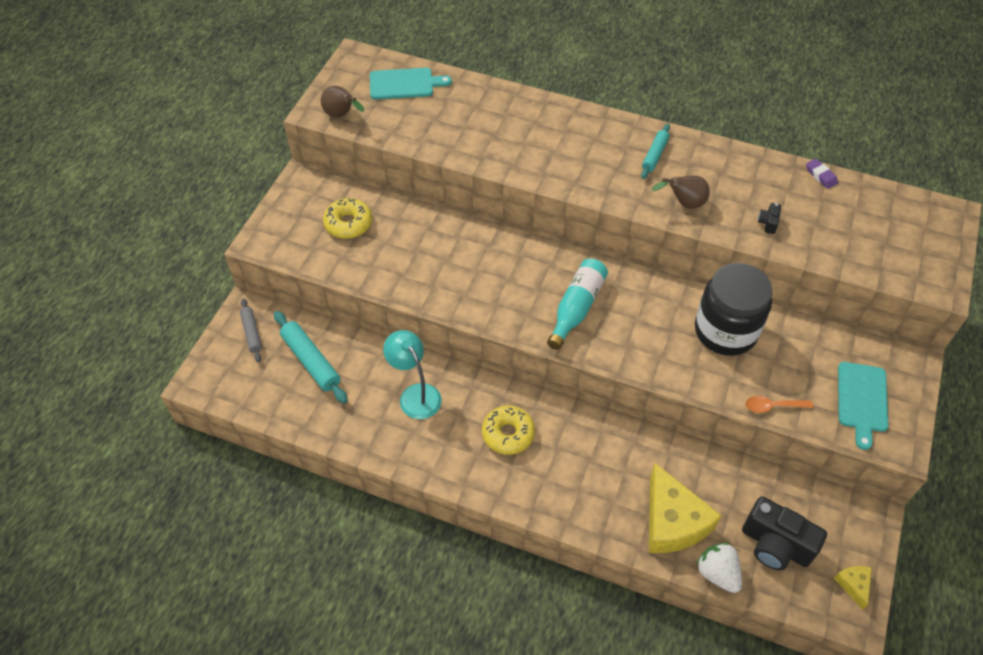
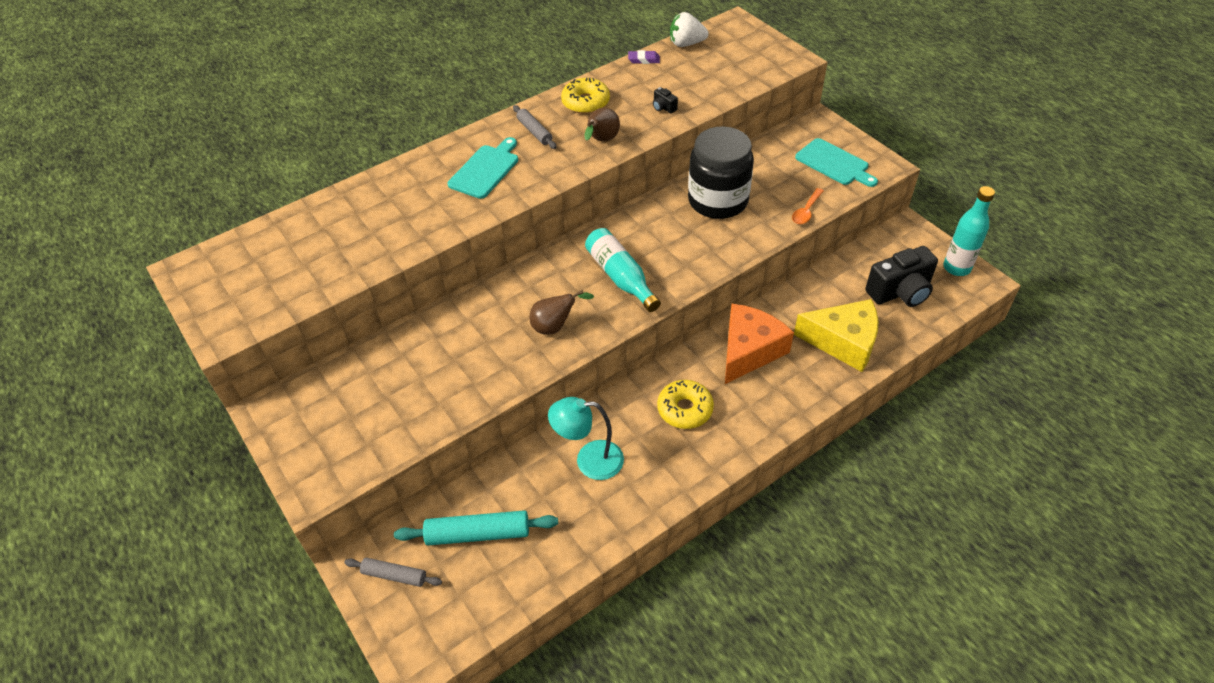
camera: 55 degrees left, 5 degrees down
(342, 115) = (252, 316): brown pear -> brown pear (555, 326)
(348, 223) = (367, 398): yellow donut -> yellow donut (585, 102)
(404, 84) = (267, 249): turquoise cutting board -> turquoise cutting board (485, 170)
(605, 451) = (749, 351): none -> orange cheese
(654, 155) = (534, 131): turquoise rolling pin -> grey rolling pin
(717, 573) = (904, 338): white strawberry -> white strawberry (686, 44)
(853, 585) = (956, 268): yellow cheese -> turquoise bottle

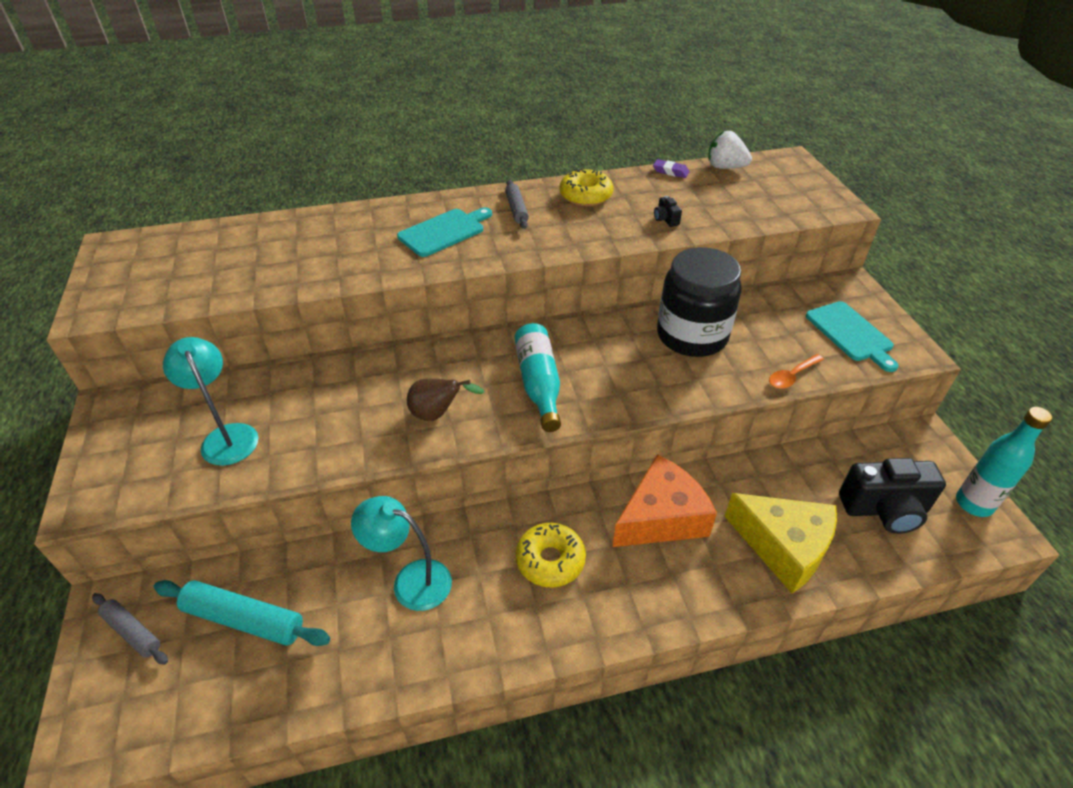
camera: 20 degrees right, 5 degrees down
(392, 400) = (226, 436): none -> turquoise lamp
(601, 141) = (579, 234): brown pear -> none

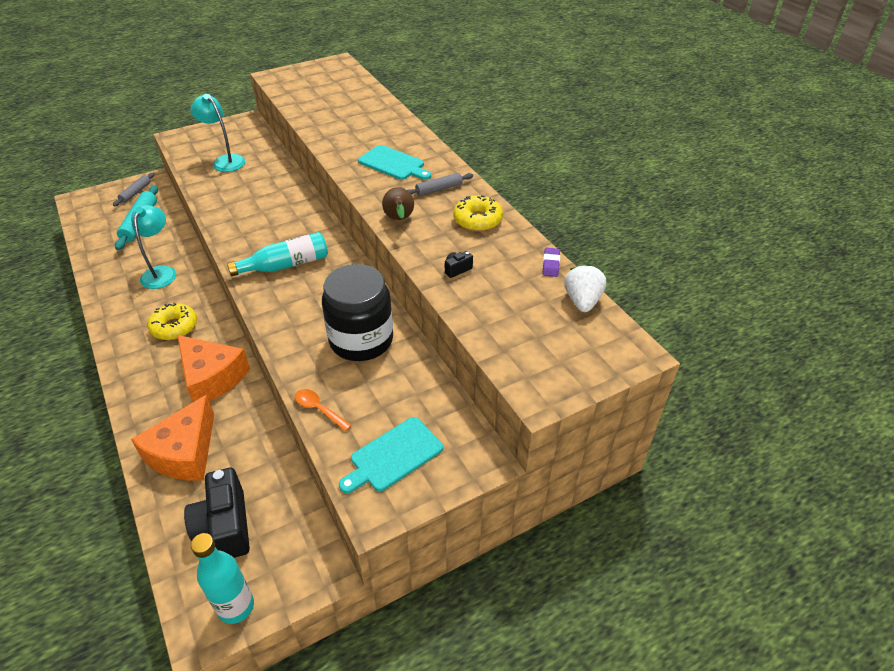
camera: 75 degrees right, 0 degrees up
(226, 436) = (225, 161): turquoise lamp -> turquoise lamp turned 90 degrees counterclockwise
(438, 414) = (250, 228): brown pear -> brown pear (399, 219)
(783, 547) = (184, 453): yellow cheese -> orange cheese

